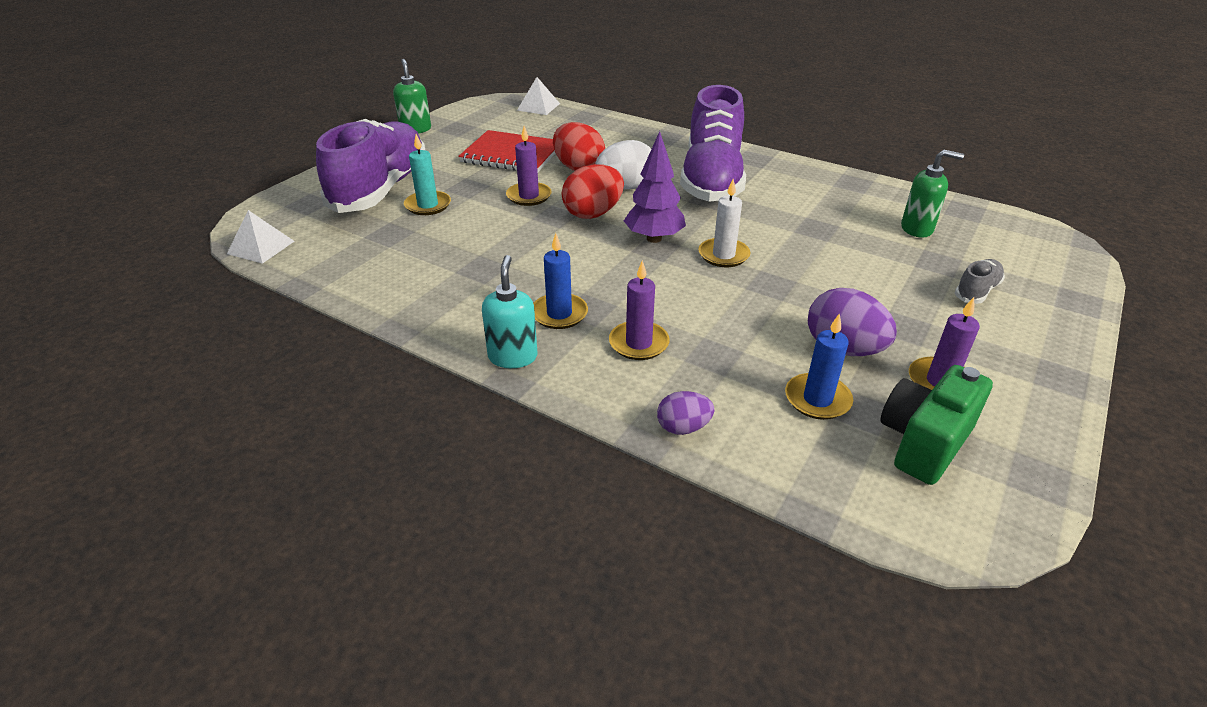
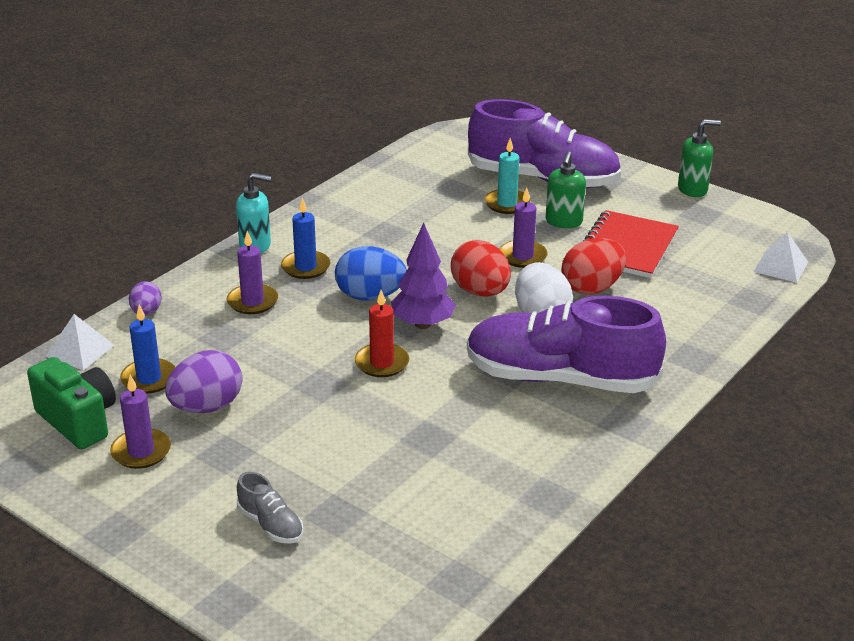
camera: 95 degrees right, 5 degrees down
(260, 247) = (439, 138): white pyramid -> white pyramid (80, 350)
(611, 269) = (370, 296): none -> blue egg
(723, 255) = (382, 363): white candle -> red candle
(917, 229) = (414, 519): green soap dispenser -> green soap dispenser (563, 222)

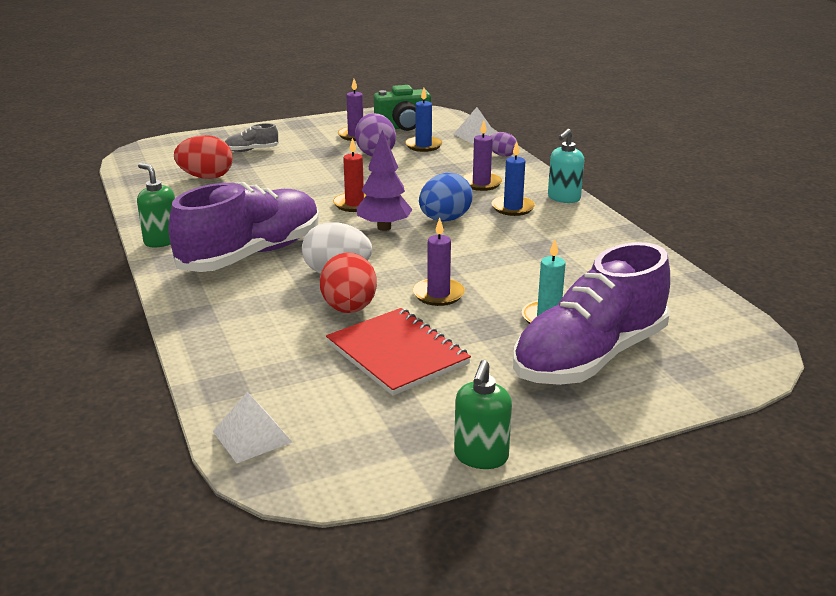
camera: 120 degrees right, 5 degrees down
(480, 292) = (402, 260): red egg -> red egg (206, 177)
(563, 222) = (482, 336): green soap dispenser -> green soap dispenser (161, 241)

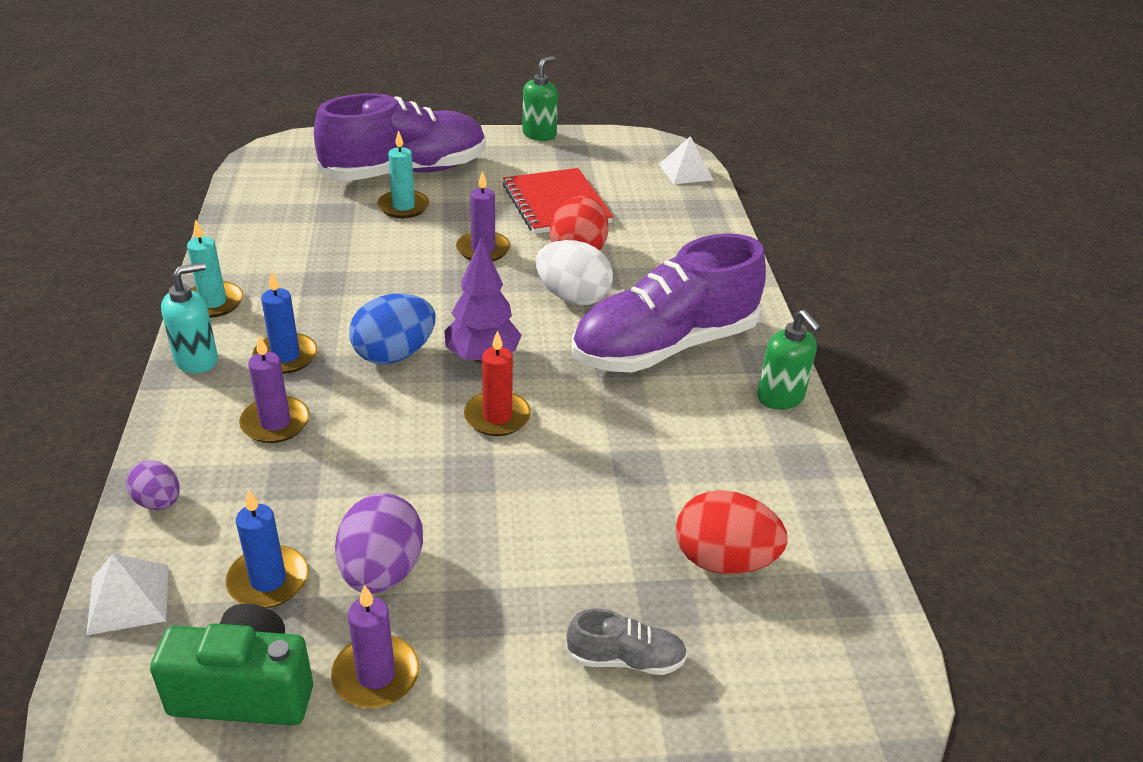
camera: 165 degrees left, 10 degrees up
(600, 224) = (213, 302): none -> turquoise candle

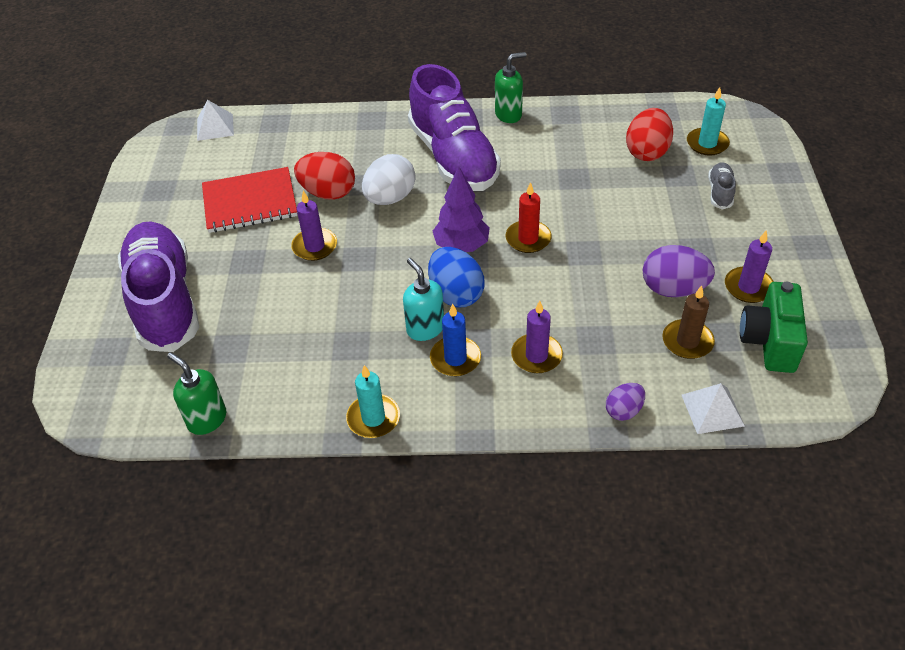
camera: 80 degrees left, 10 degrees up
(197, 360) = (457, 416): turquoise soap dispenser -> turquoise soap dispenser (425, 328)
(268, 580) = (687, 341): blue candle -> brown candle
(403, 207) = (232, 299): turquoise candle -> turquoise candle (707, 144)
(539, 134) = (118, 209): green soap dispenser -> green soap dispenser (207, 419)

